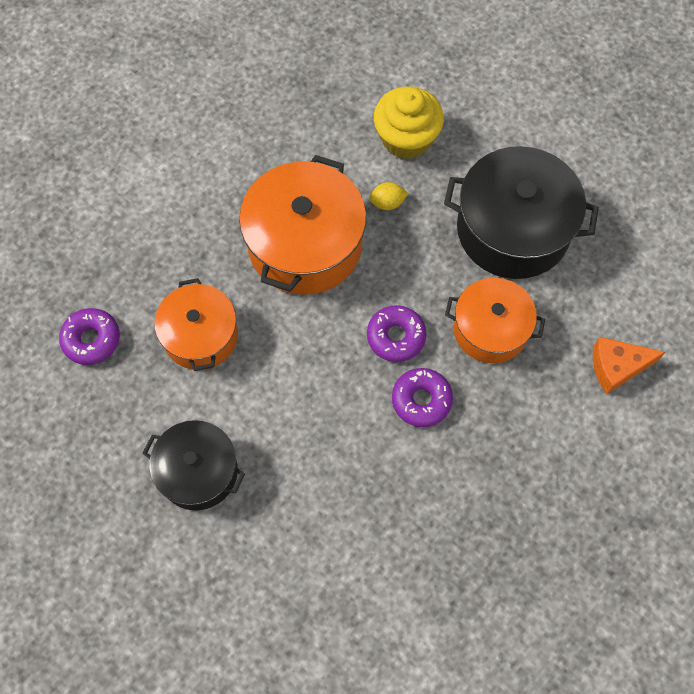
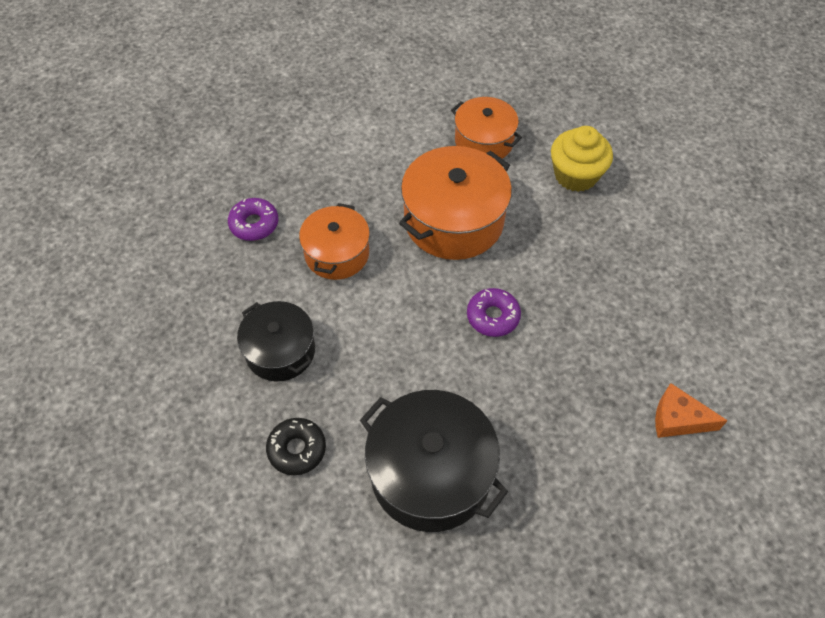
camera: 25 degrees right, 10 degrees down
(271, 567) = (297, 449): none -> black donut
(387, 203) = (536, 215): yellow lemon -> none
(421, 400) = (489, 373): purple donut -> none
(490, 329) = (576, 343): orange pot -> orange pot (484, 141)
(513, 230) = (634, 274): black pot -> black pot (430, 473)

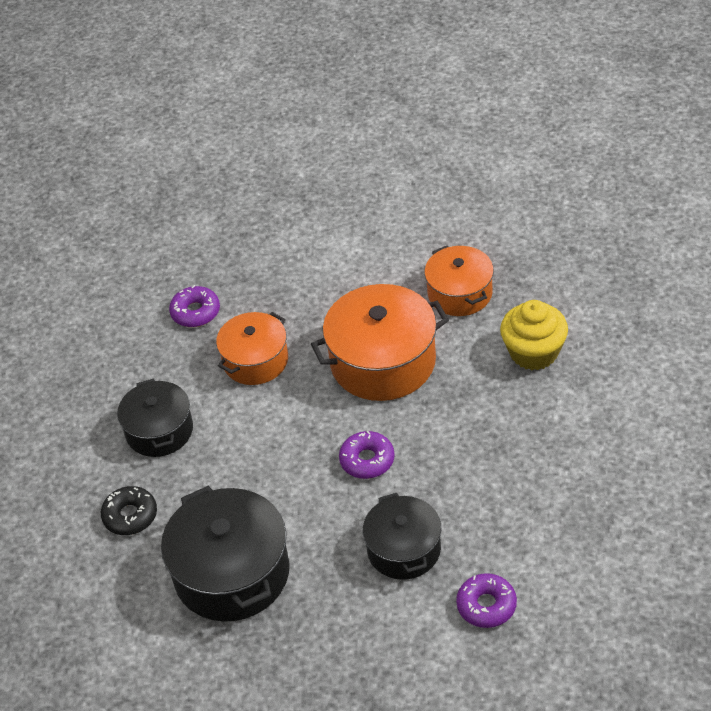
camera: 30 degrees right, 10 degrees down
(575, 391) = (404, 549): none -> black pot
(678, 419) = (486, 605): orange cheese -> purple donut

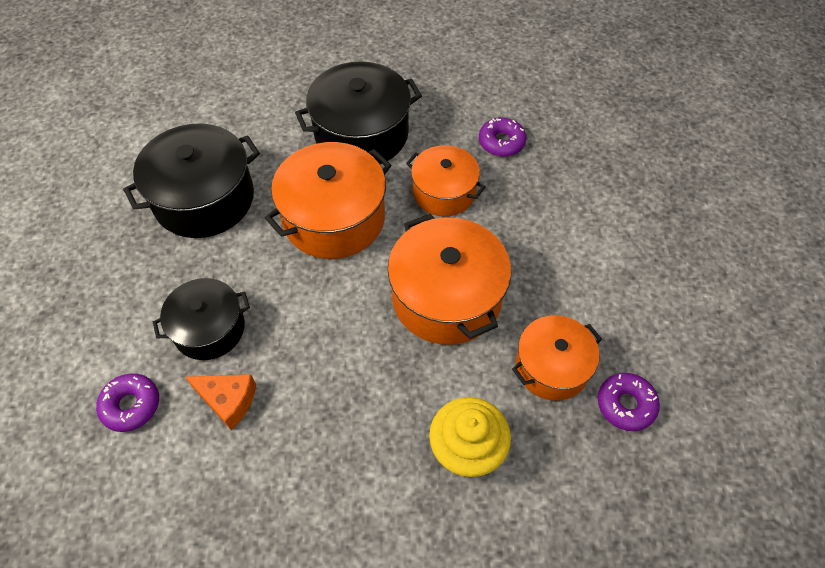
camera: 80 degrees right, 10 degrees up
(130, 516) = (272, 126): black donut -> none
(159, 431) = (361, 133): black pot -> black pot, size x1.58
(277, 451) = (334, 218): none -> orange pot
(367, 460) = (319, 291): purple donut -> purple donut (625, 405)
(483, 526) = (228, 400): none -> orange cheese

